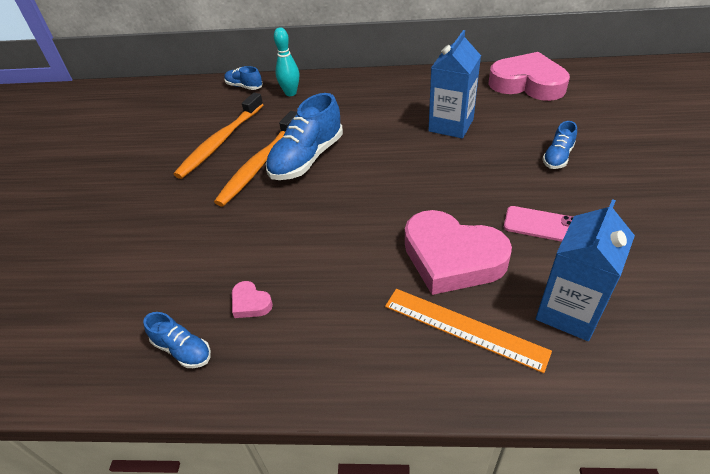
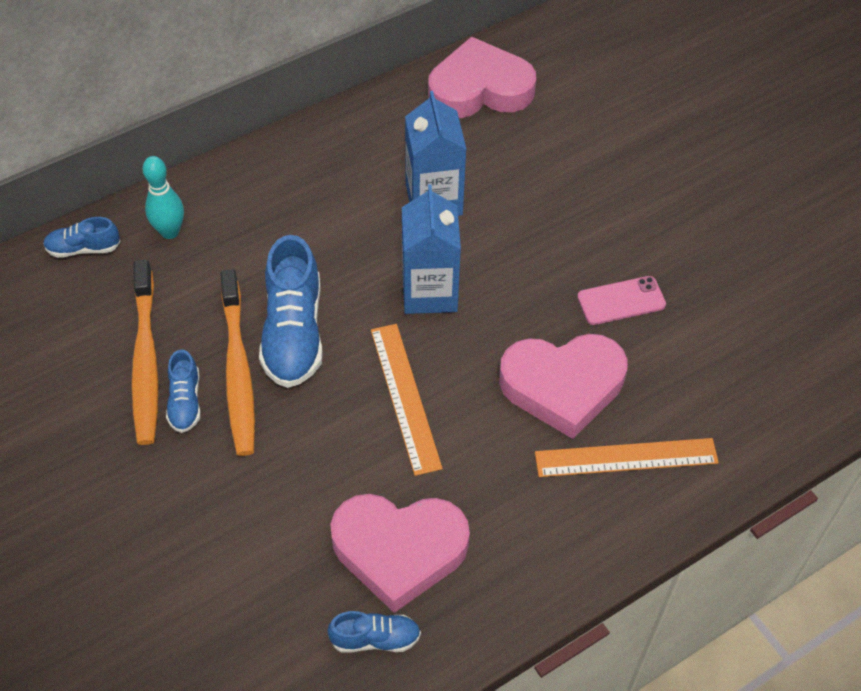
camera: 40 degrees left, 10 degrees up
(250, 303) = (399, 550): pink heart -> pink heart, size x2.43
(339, 217) = (405, 397): none -> orange ruler
(557, 157) = (584, 198): blue shoe -> blue shoe (185, 402)
(569, 311) = (703, 389): blue carton -> blue carton (429, 292)

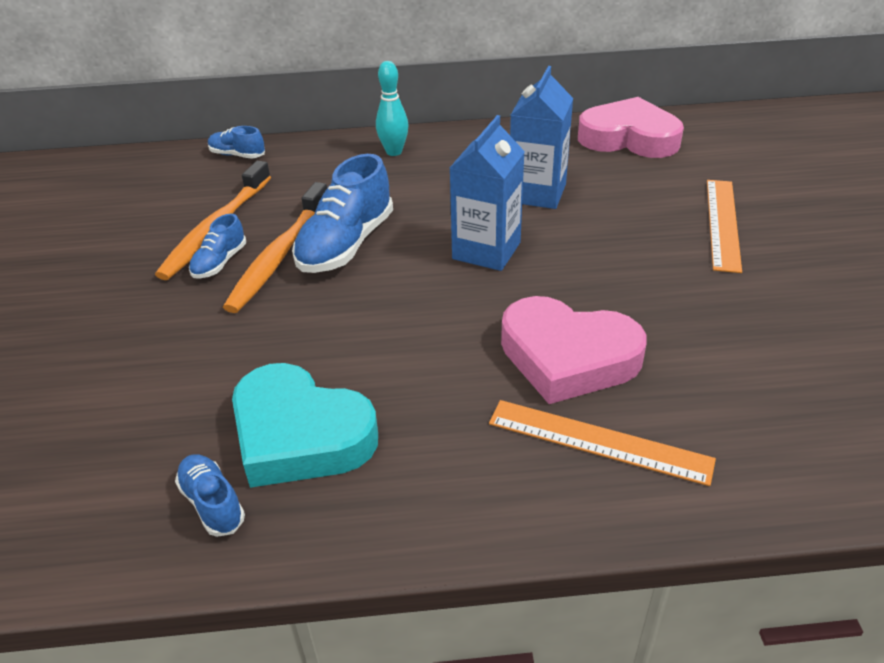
camera: 30 degrees right, 15 degrees down
(170, 232) = (307, 161): turquoise bowling pin -> turquoise bowling pin (394, 152)
(375, 638) = (212, 503): blue shoe -> blue shoe turned 150 degrees counterclockwise
(399, 550) = (300, 435): pink heart -> turquoise heart
(405, 397) = (405, 317): orange ruler -> orange ruler (723, 223)
(621, 301) = (675, 309): pink phone -> none

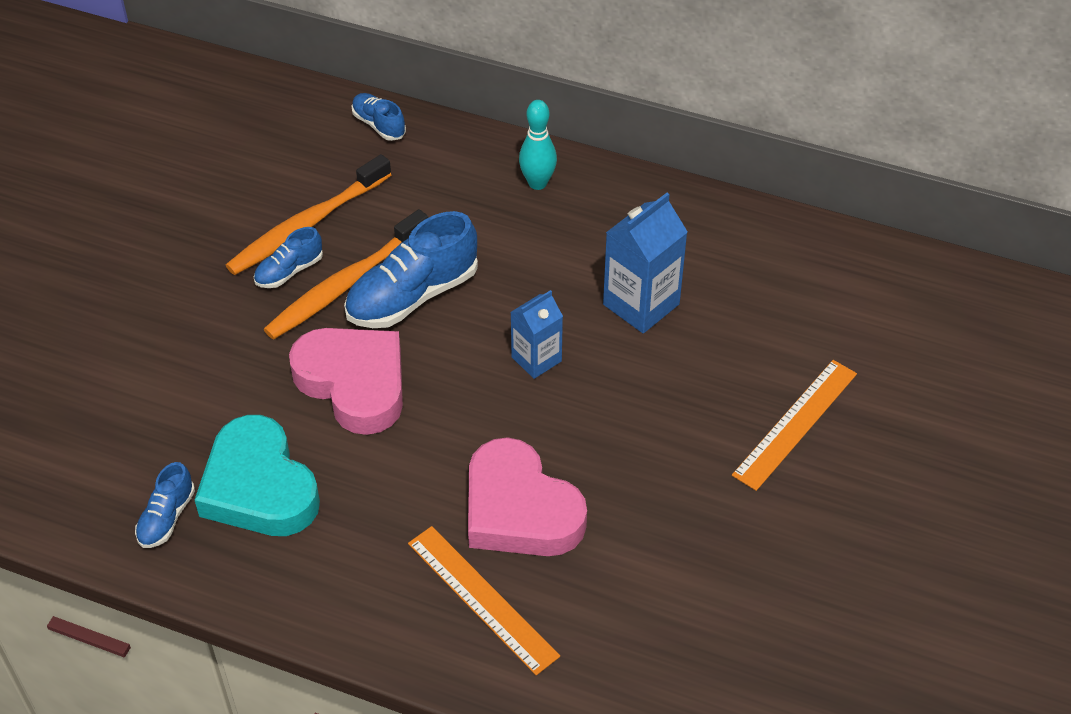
camera: 25 degrees right, 10 degrees up
(212, 503) = (166, 518): blue shoe -> blue shoe turned 150 degrees counterclockwise
(486, 250) = (536, 359): blue carton -> blue carton, size x0.64
(629, 138) = (804, 263): pink heart -> pink heart (354, 383)

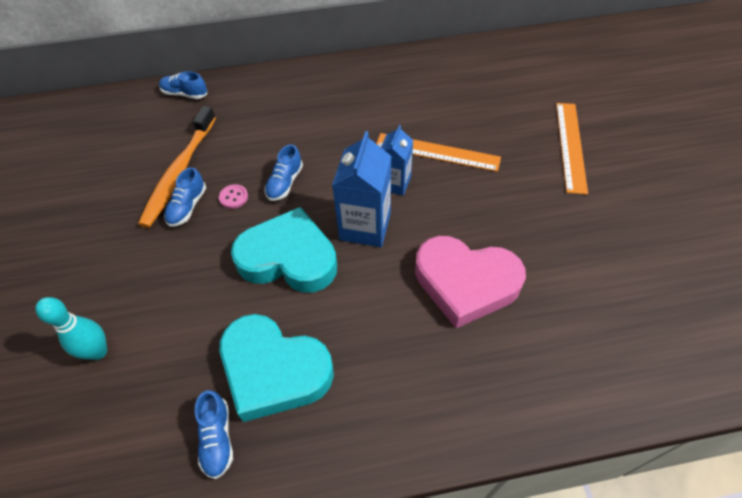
camera: 30 degrees left, 5 degrees up
(345, 285) = (233, 197): orange toothbrush -> pink button
(354, 383) = (289, 258): pink heart -> turquoise heart
(412, 296) = (285, 183): blue shoe -> blue shoe, size x0.53
(482, 599) = (495, 360): orange ruler -> orange ruler (437, 152)
(537, 183) = (311, 85): turquoise bowling pin -> turquoise bowling pin (98, 351)
(641, 304) = (428, 123): blue carton -> blue carton (365, 226)

